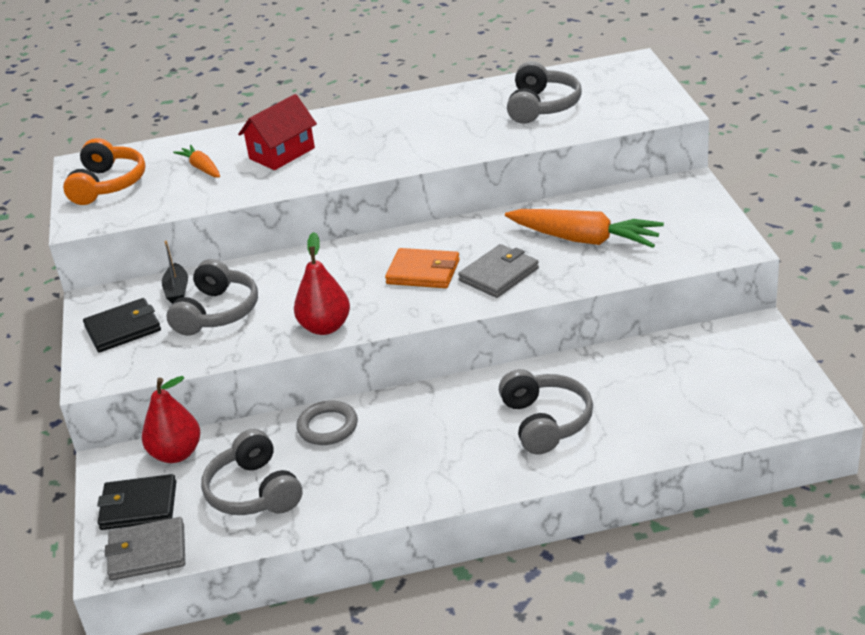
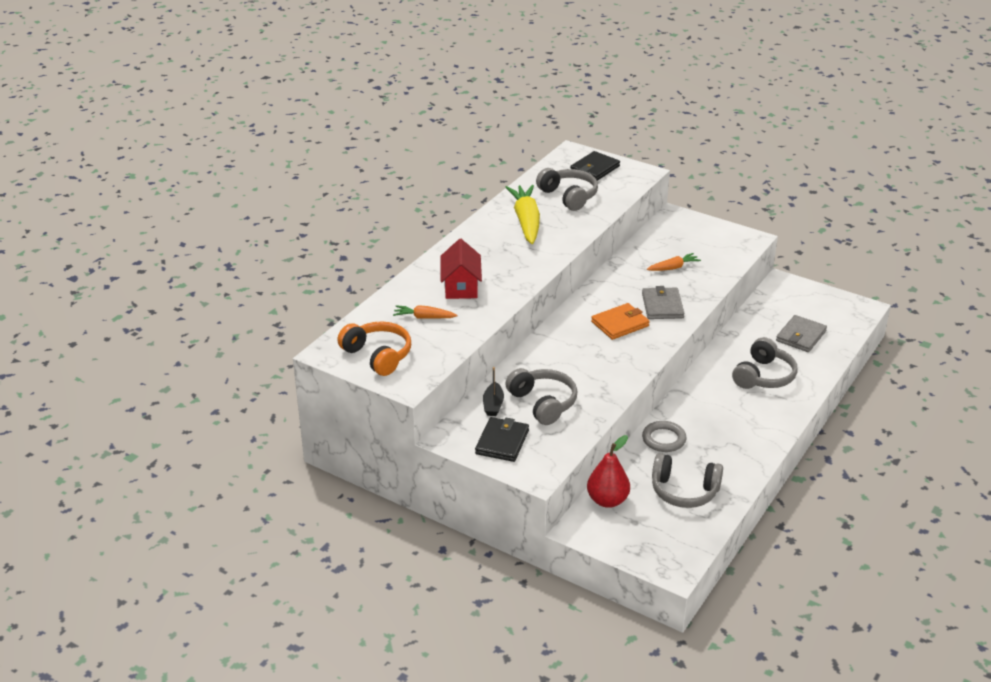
camera: 50 degrees left, 0 degrees up
(138, 505) = (636, 536): black wallet -> black wallet (594, 169)
(147, 552) = (684, 552): grey wallet -> grey wallet (800, 336)
(177, 290) = (493, 405): black boat -> black boat turned 60 degrees clockwise
(325, 327) = (621, 378): red pear -> none
(453, 116) = (526, 221): none -> yellow carrot
(545, 422) = (763, 376): grey headphones -> grey headphones turned 90 degrees clockwise
(584, 239) = (673, 268): orange carrot -> orange carrot, size x0.52

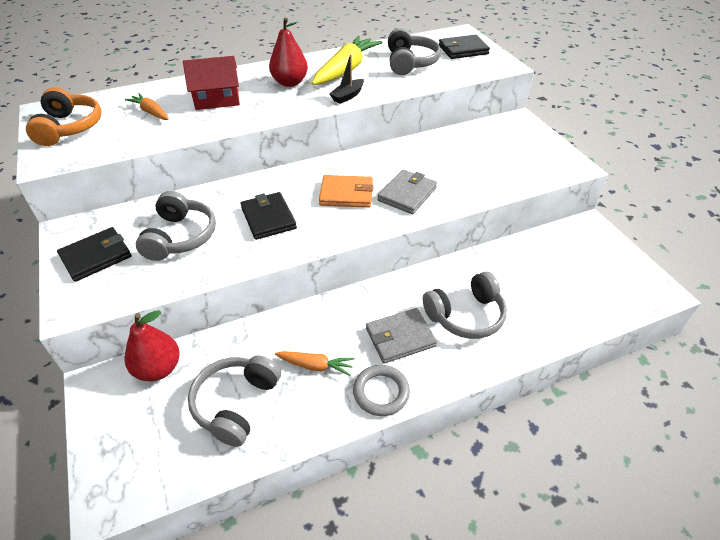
camera: 35 degrees right, 10 degrees up
(461, 286) = (217, 99): red house -> red house turned 45 degrees clockwise
(493, 405) = (142, 218): black boat -> black boat (347, 96)
(497, 250) = (290, 83): none -> red pear
(587, 364) = (268, 218): none -> black wallet
(663, 439) = (288, 331): grey ring -> grey ring (381, 392)
(673, 268) = (462, 163): orange carrot -> orange carrot (315, 366)
(684, 491) = (236, 404): grey headphones -> grey headphones turned 60 degrees clockwise
(800, 336) = (553, 290): grey wallet -> grey wallet (400, 337)

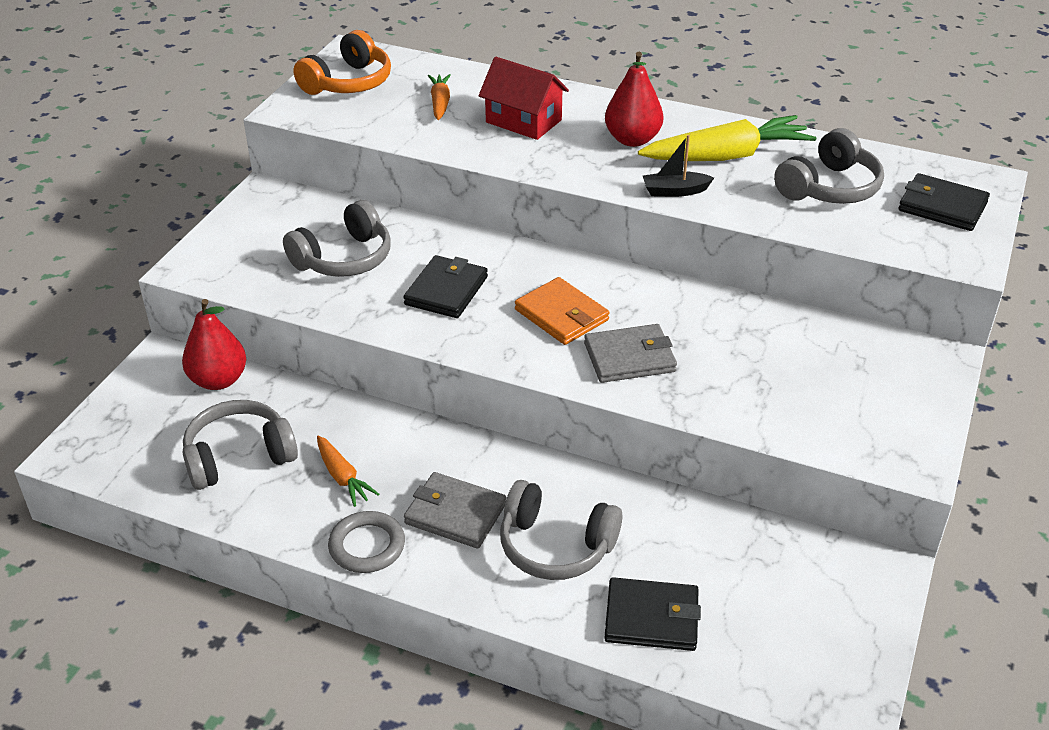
camera: 45 degrees right, 5 degrees down
(96, 256) = (256, 233): black wallet -> black wallet (651, 618)

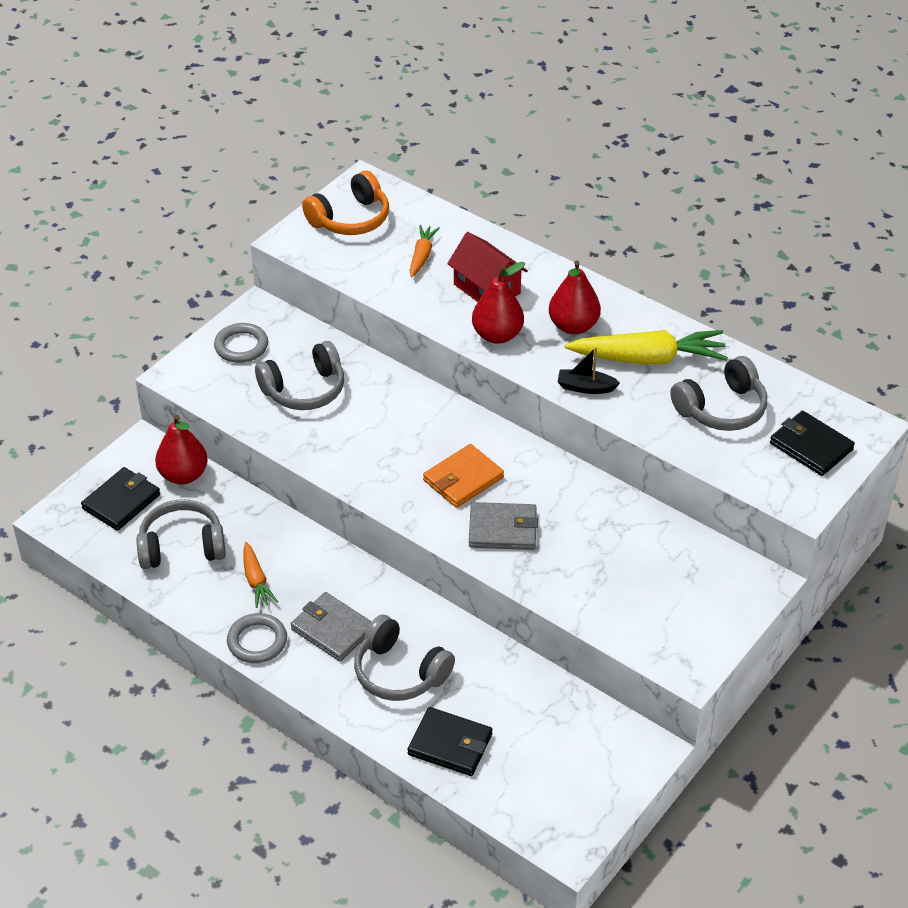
camera: 15 degrees right, 5 degrees up
(256, 229) = (241, 346): none -> grey ring
(446, 291) = (377, 437): black wallet -> black wallet (121, 502)
(555, 159) = (497, 335): none -> red pear
(561, 315) = (463, 479): orange wallet -> orange wallet turned 75 degrees clockwise

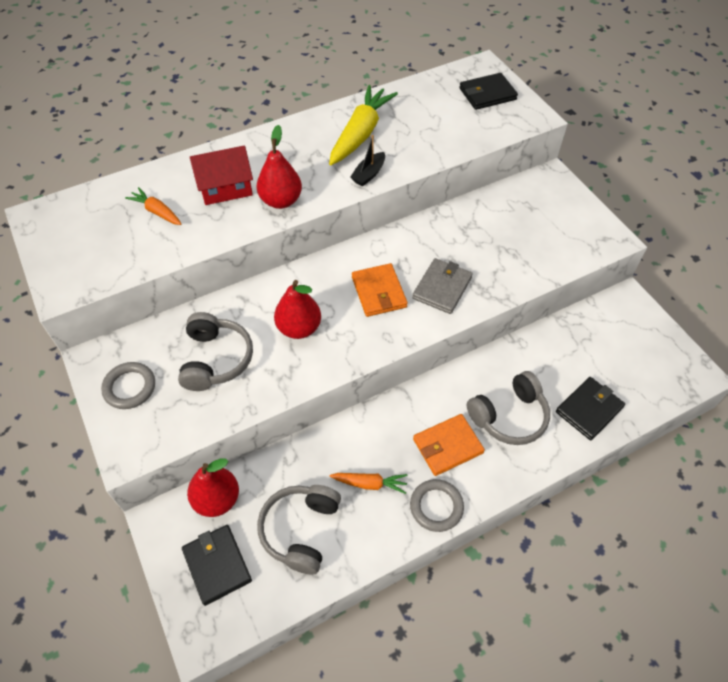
camera: 65 degrees left, 10 degrees up
(332, 629) = (447, 446): grey wallet -> orange wallet
(350, 219) = (72, 240): orange headphones -> none
(573, 326) = (301, 157): red pear -> red pear (299, 328)
(721, 408) = (430, 118): grey headphones -> none

